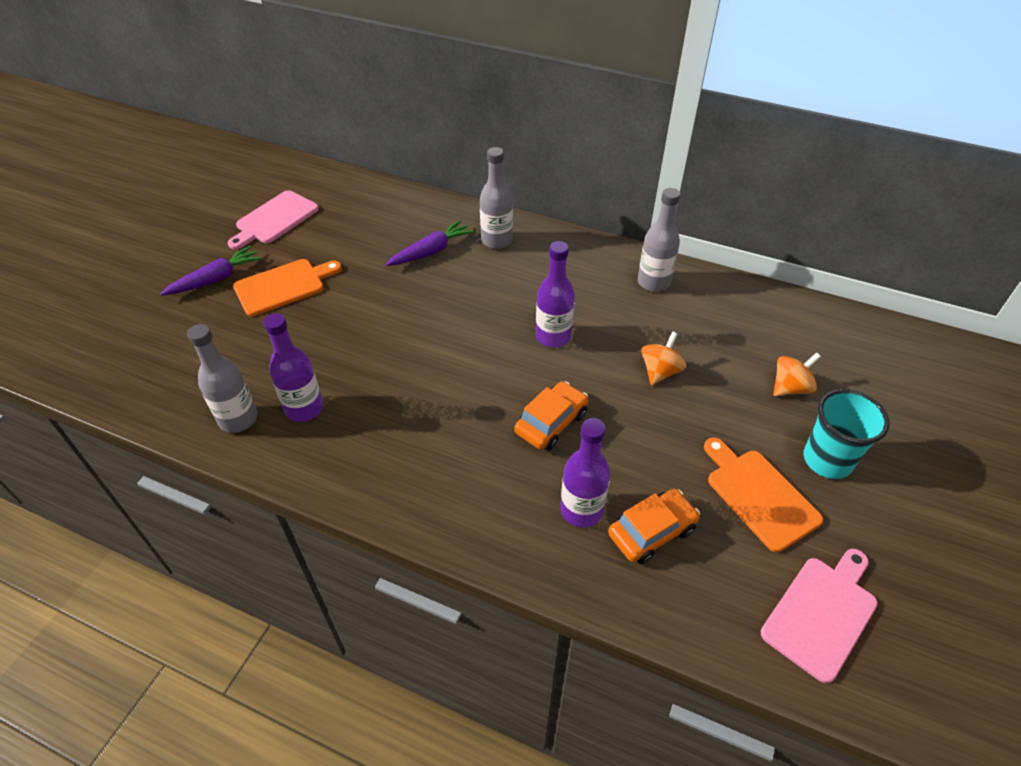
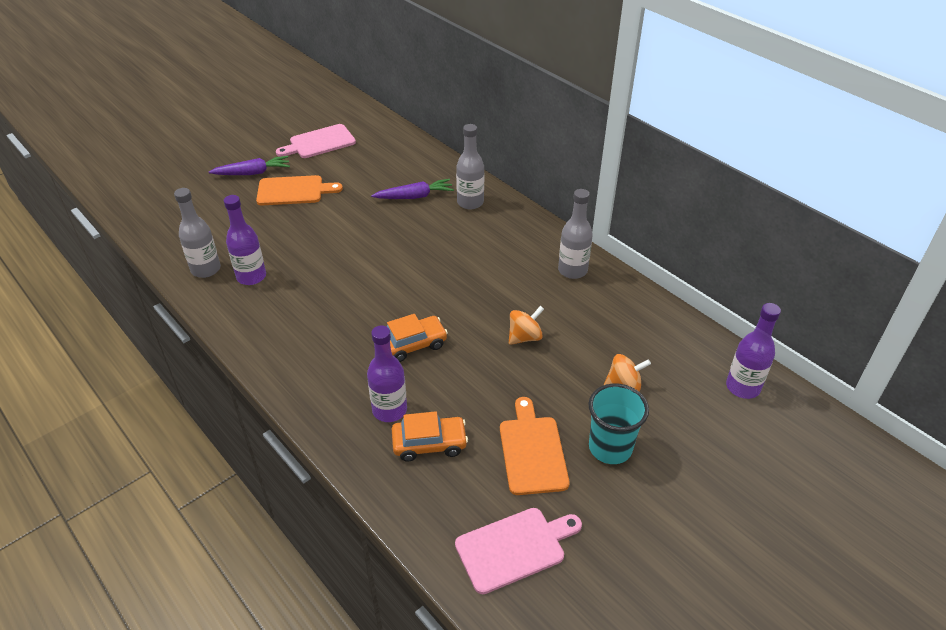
camera: 25 degrees right, 5 degrees down
(553, 336) = (460, 285): purple bottle -> purple bottle (742, 387)

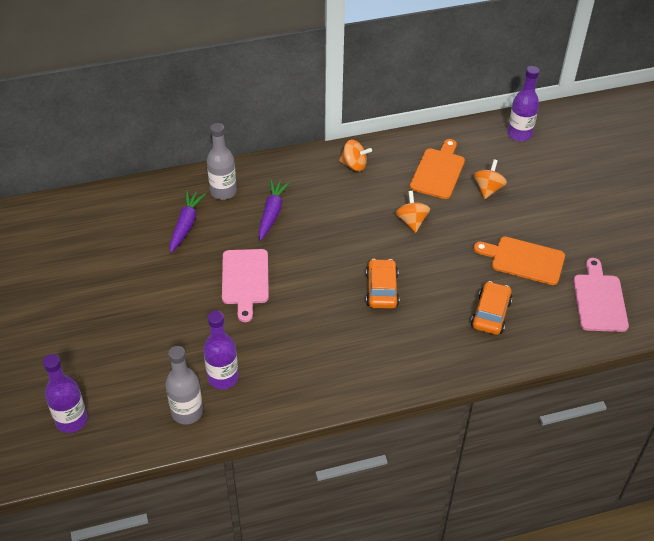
camera: 65 degrees left, 5 degrees up
(252, 173) = (46, 337): purple carrot -> purple carrot (272, 213)
(294, 191) = (106, 311): orange cutting board -> orange cutting board (438, 171)
(319, 142) = (34, 268): pink cutting board -> pink cutting board (245, 280)
(389, 410) = (445, 327): purple bottle -> purple bottle (71, 420)
(572, 270) = (354, 165): grey bottle -> orange spinning top
(610, 448) = (539, 220): turquoise cup -> none

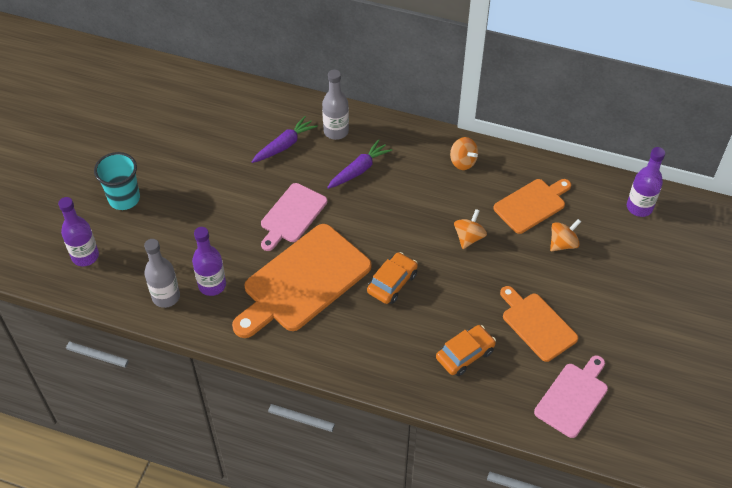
camera: 35 degrees right, 5 degrees up
(67, 347) = (124, 199): none -> turquoise cup
(304, 329) = (303, 281): none -> orange cutting board

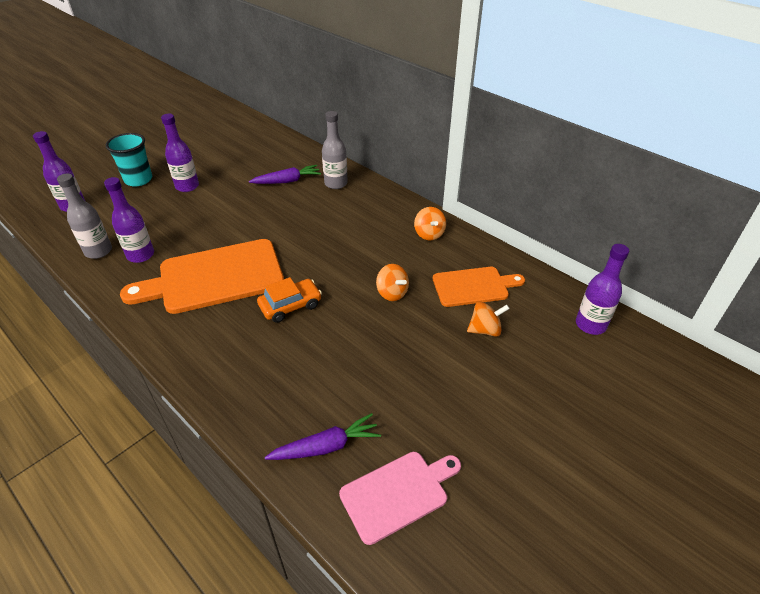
camera: 25 degrees right, 10 degrees down
(185, 188) = (187, 186): none -> purple bottle
(292, 215) = (250, 228): pink cutting board -> none
(359, 170) = (333, 213): purple carrot -> purple carrot (326, 446)
(465, 354) = (310, 396): orange car -> none
(469, 237) = (392, 293): orange spinning top -> orange spinning top turned 90 degrees clockwise
(537, 324) = (407, 396): orange cutting board -> none

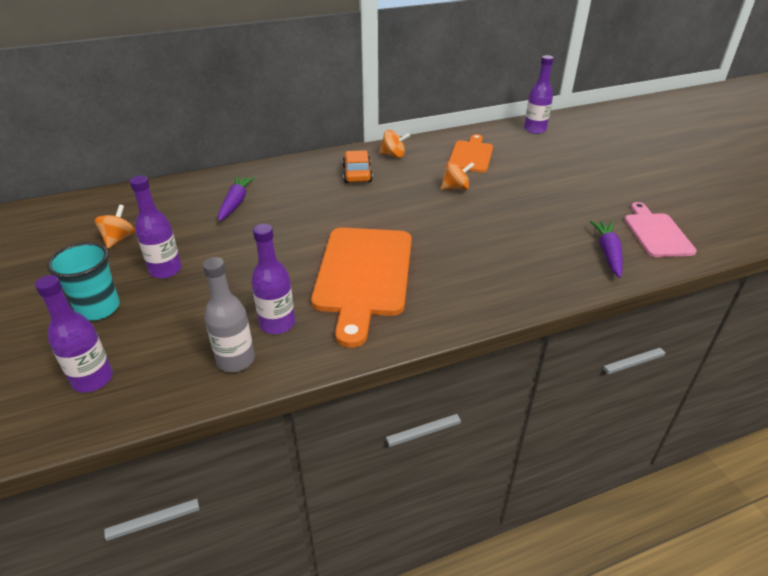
camera: 65 degrees left, 5 degrees down
(290, 306) = (438, 239): orange car -> orange car (357, 174)
(336, 183) = (272, 178): grey bottle -> none
(485, 330) = (520, 164): orange spinning top -> orange spinning top (119, 239)

